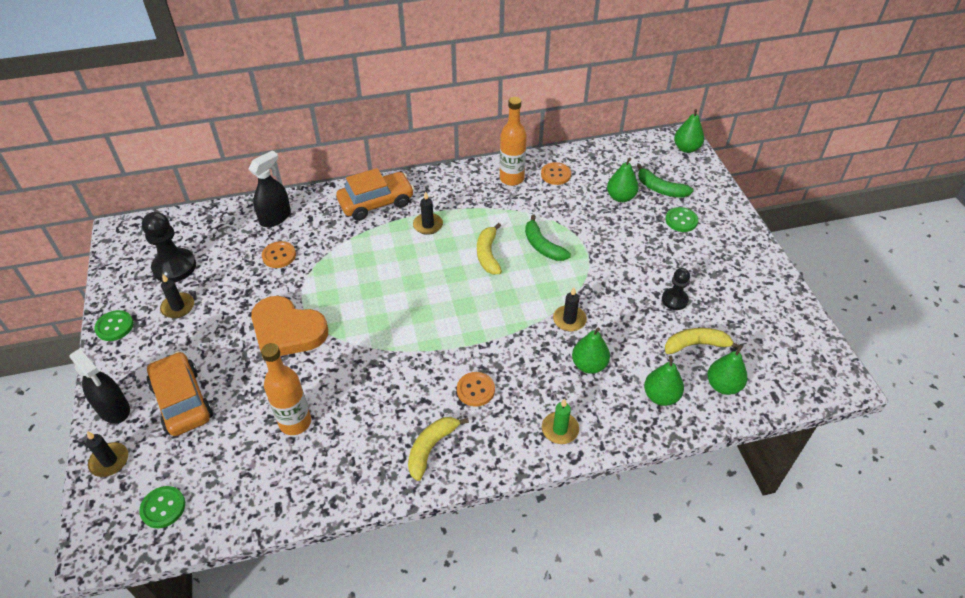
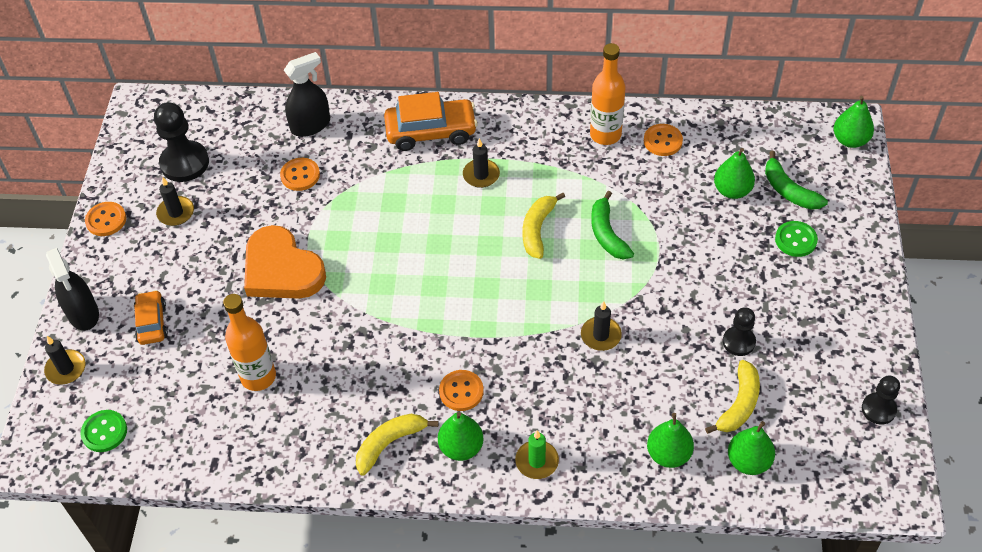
camera: 20 degrees right, 5 degrees up
(114, 326) = (106, 220): green button -> orange button
(182, 401) = (152, 323): orange car -> orange car, size x0.59
(589, 365) = (601, 396): green pear -> green pear (461, 447)
(696, 345) = (739, 404): yellow banana -> yellow banana turned 105 degrees clockwise
(797, 323) = (878, 409): none -> black pawn

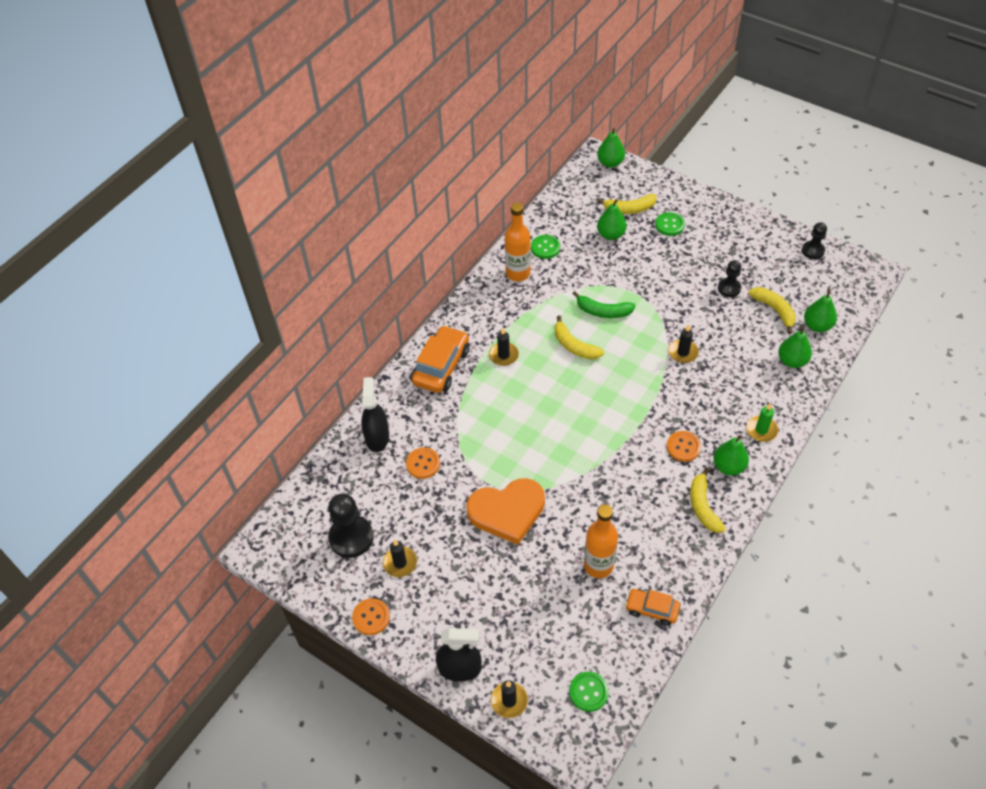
camera: 60 degrees left, 0 degrees up
(152, 323) = (502, 620): orange car -> orange car (652, 609)
(662, 141) = (545, 248): orange button -> green button
(789, 190) = (629, 209): green banana -> yellow banana

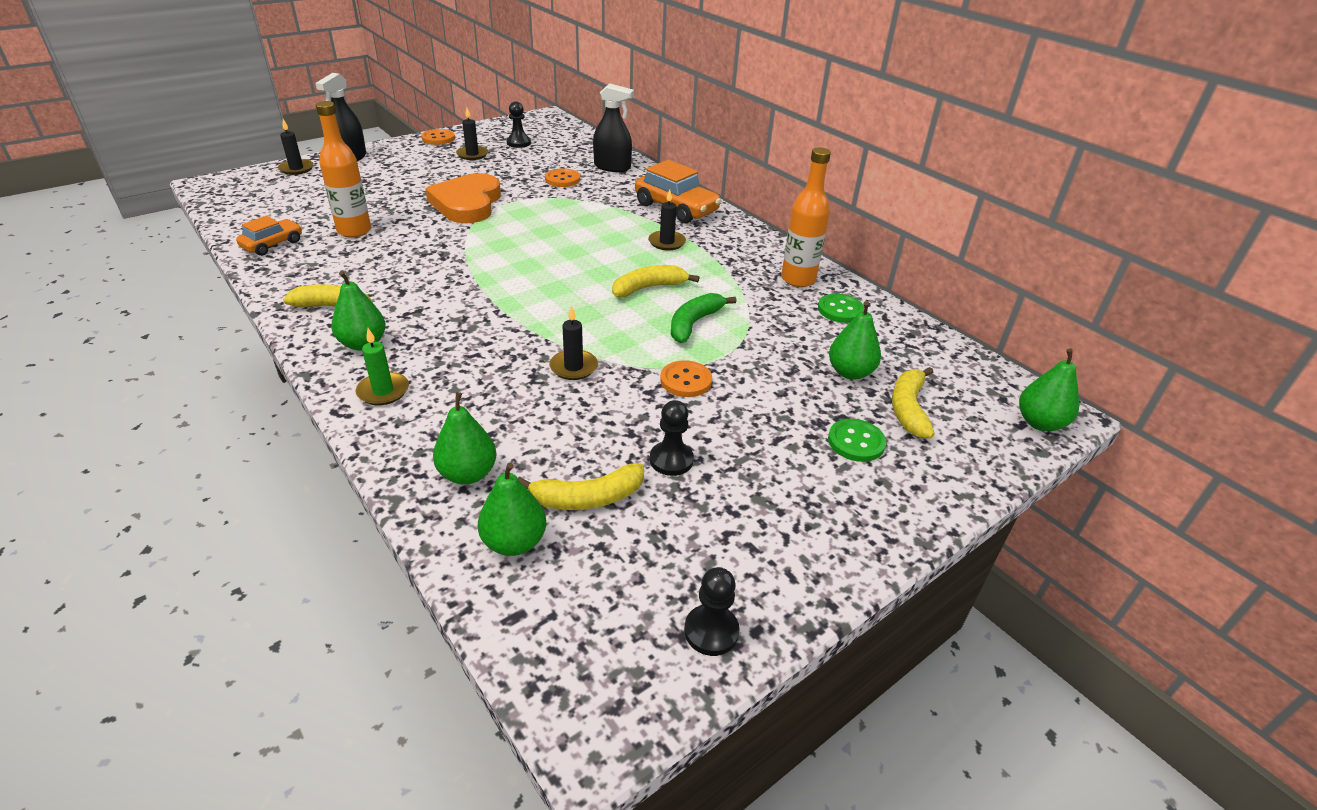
camera: 105 degrees right, 15 degrees down
(351, 537) = (518, 143): black pawn -> black pawn, size x0.60
(588, 692) = (250, 198): green button -> none
(683, 447) = (427, 319): orange button -> orange button (686, 380)

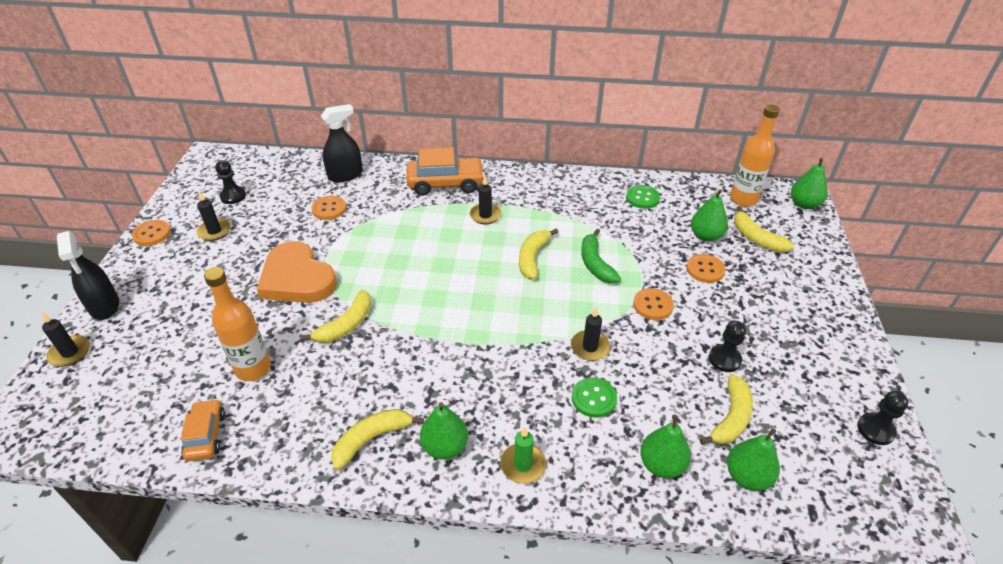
camera: 45 degrees left, 5 degrees up
(444, 243) = (346, 325): none -> yellow banana
(794, 393) = (705, 269): none -> orange button
(798, 279) = (593, 191): orange bottle -> orange bottle (743, 199)
(856, 442) = (768, 276): green button -> green button (593, 398)

